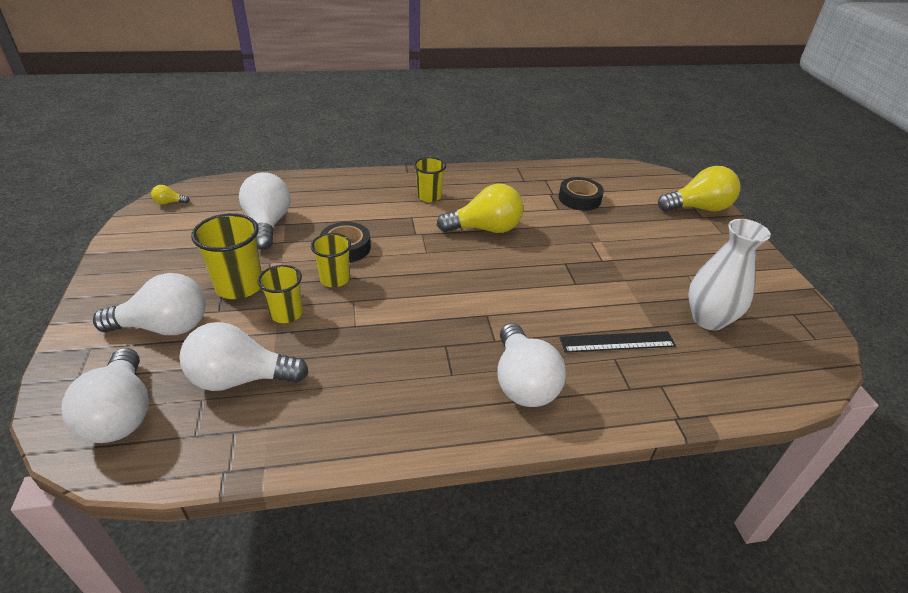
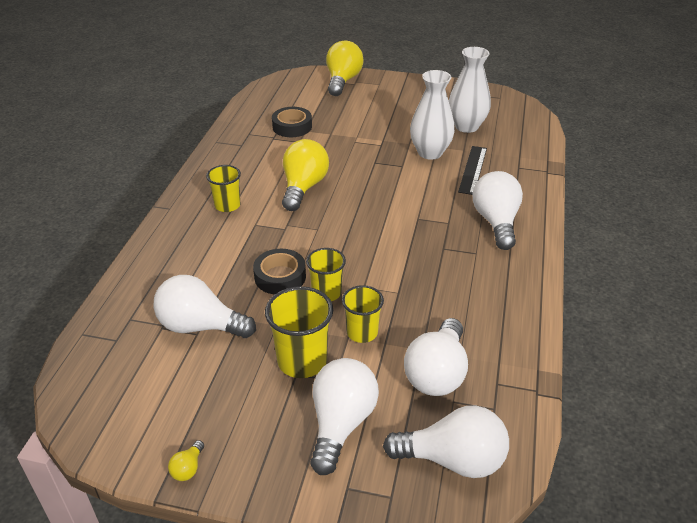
camera: 65 degrees left, 0 degrees up
(169, 203) = (87, 410): yellow light bulb -> yellow light bulb (188, 468)
(523, 382) = (496, 222): white light bulb -> white light bulb turned 105 degrees counterclockwise
(620, 299) = (430, 152): none -> white vase

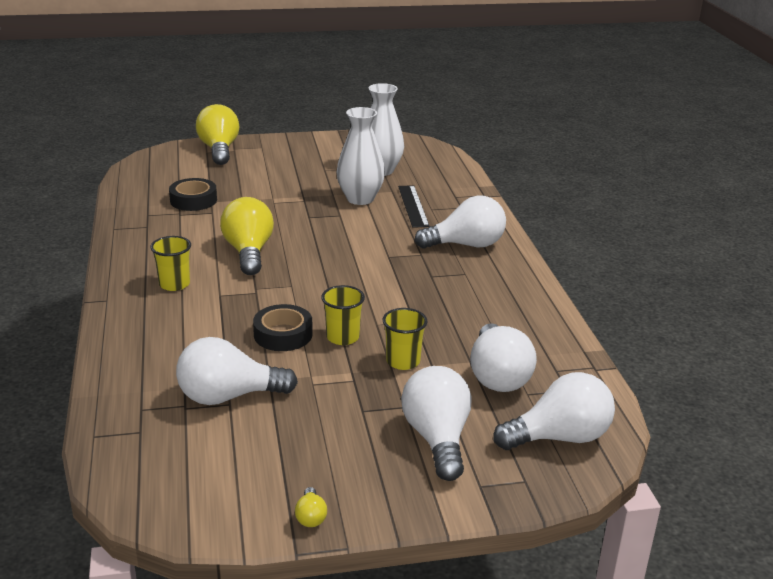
camera: 25 degrees left, 10 degrees down
(302, 361) = (360, 399): yellow cup -> none
(496, 222) = (466, 245): white light bulb -> white light bulb turned 105 degrees clockwise

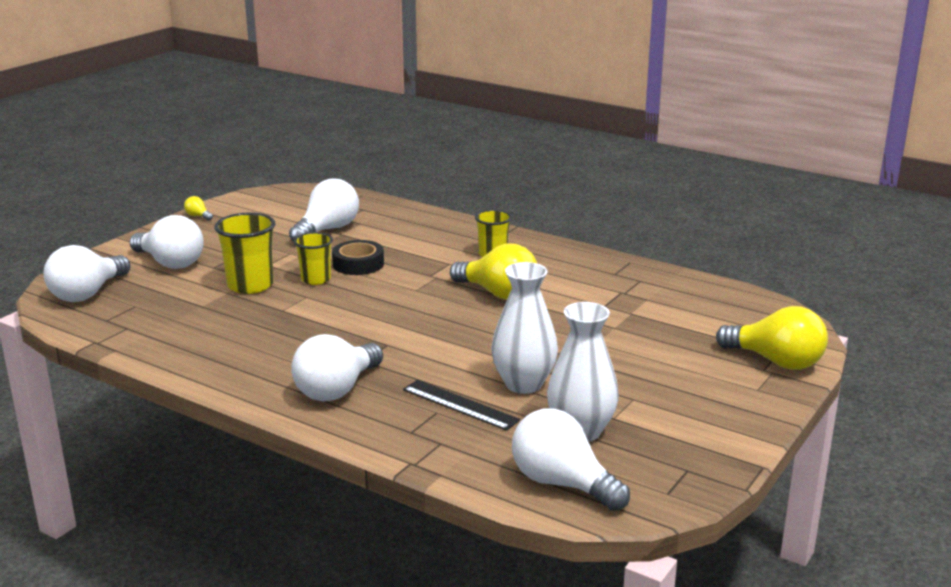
camera: 135 degrees right, 5 degrees down
(193, 200) = (645, 306): black tape -> none
(403, 361) = (250, 285): yellow cup -> yellow cup, size x1.52
(497, 376) = (169, 306): white light bulb -> white light bulb (562, 483)

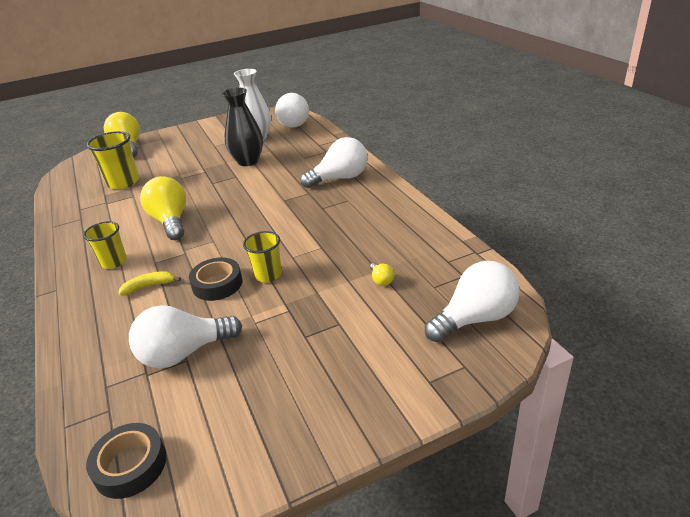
camera: 145 degrees left, 10 degrees up
(170, 263) = (377, 346): white light bulb -> none
(198, 216) = (291, 456): yellow light bulb -> yellow light bulb (381, 280)
(250, 285) = (324, 283): yellow cup -> yellow cup (123, 182)
(296, 195) = (130, 465): none -> black tape
(423, 250) = (149, 286): none -> yellow banana
(460, 404) = (290, 158): black ruler -> none
(523, 384) = (248, 161): white vase -> black vase

